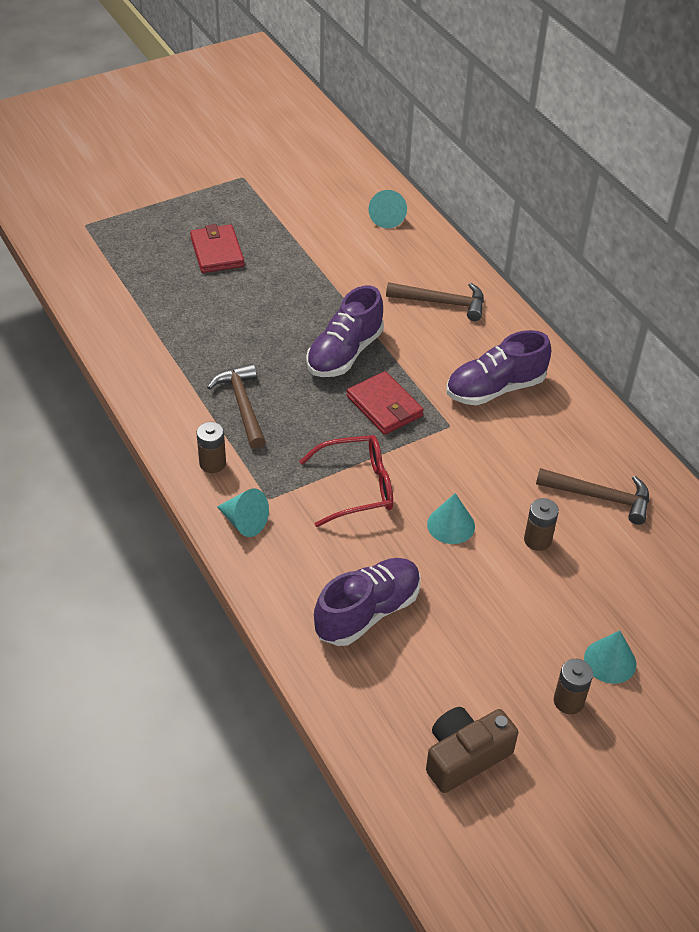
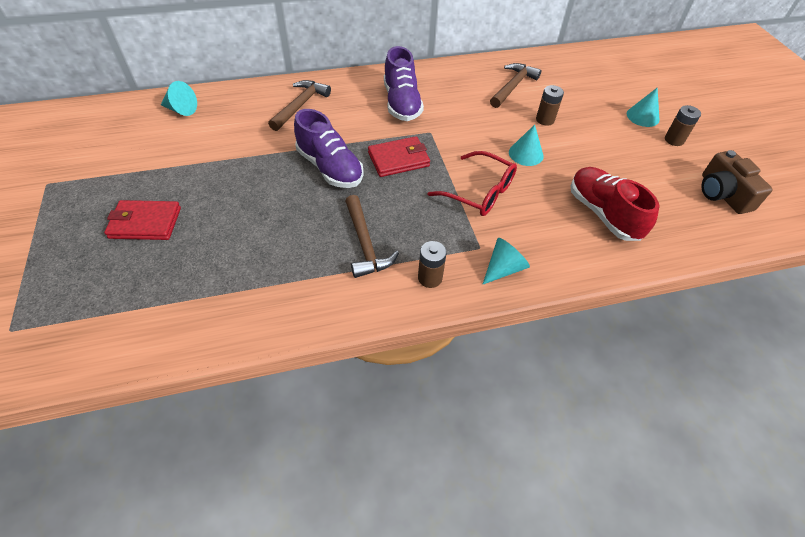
camera: 75 degrees left, 5 degrees up
(242, 405) = (365, 244): brown hammer -> brown hammer turned 105 degrees counterclockwise
(357, 487) = (480, 192): red glasses -> red glasses turned 120 degrees clockwise
(367, 612) = (603, 213): purple shoe -> red shoe

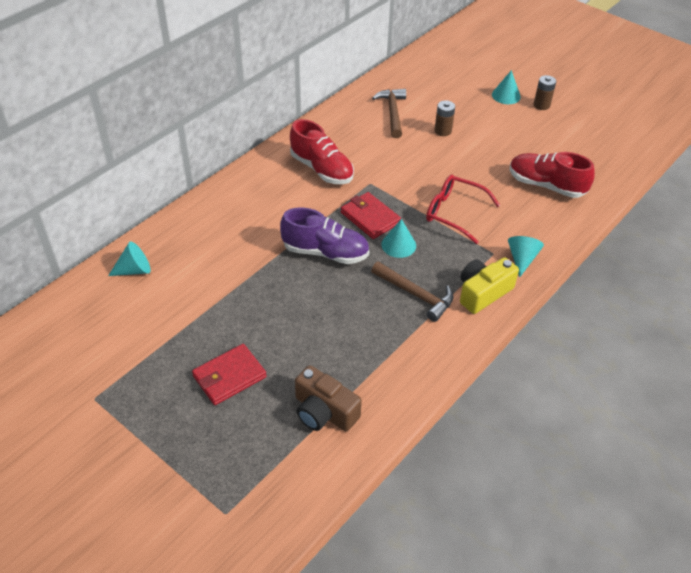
camera: 35 degrees left, 5 degrees down
(300, 105) = (239, 213): brown hammer -> none
(398, 159) = (370, 218): red wallet -> red wallet turned 75 degrees counterclockwise
(401, 103) = (321, 169): purple shoe -> red shoe
(430, 278) = (483, 292): brown battery -> yellow camera
(480, 192) = (454, 213): red glasses -> red glasses turned 150 degrees counterclockwise
(526, 154) = (456, 166): turquoise cone -> turquoise cone (398, 245)
(722, 194) = (603, 132): brown camera -> brown camera (324, 411)

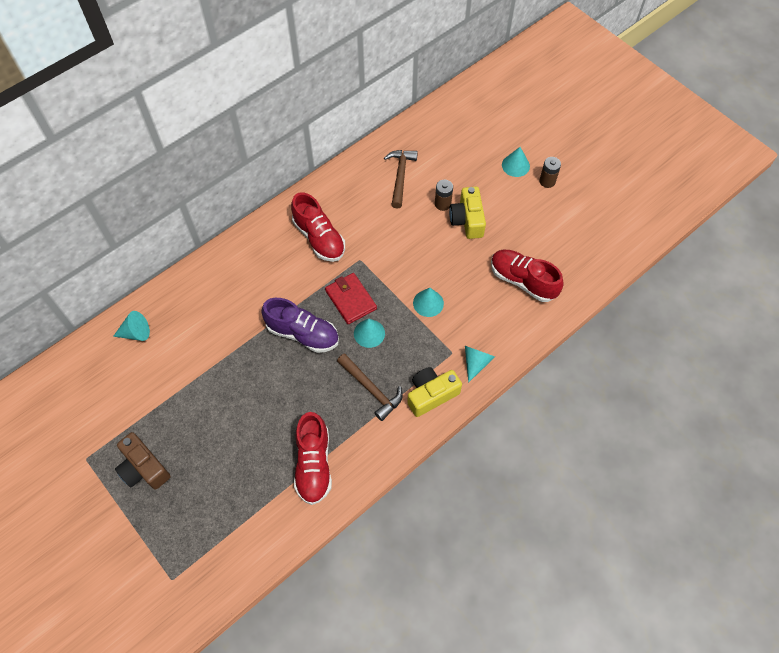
camera: 10 degrees right, 15 degrees up
(229, 376) = (197, 452): red wallet -> none
(324, 411) = (267, 497): brown camera -> brown camera (144, 468)
(370, 372) = (313, 464): none -> red shoe
(454, 213) = (428, 303): red glasses -> turquoise cone
(472, 141) = (467, 220): none -> yellow camera

